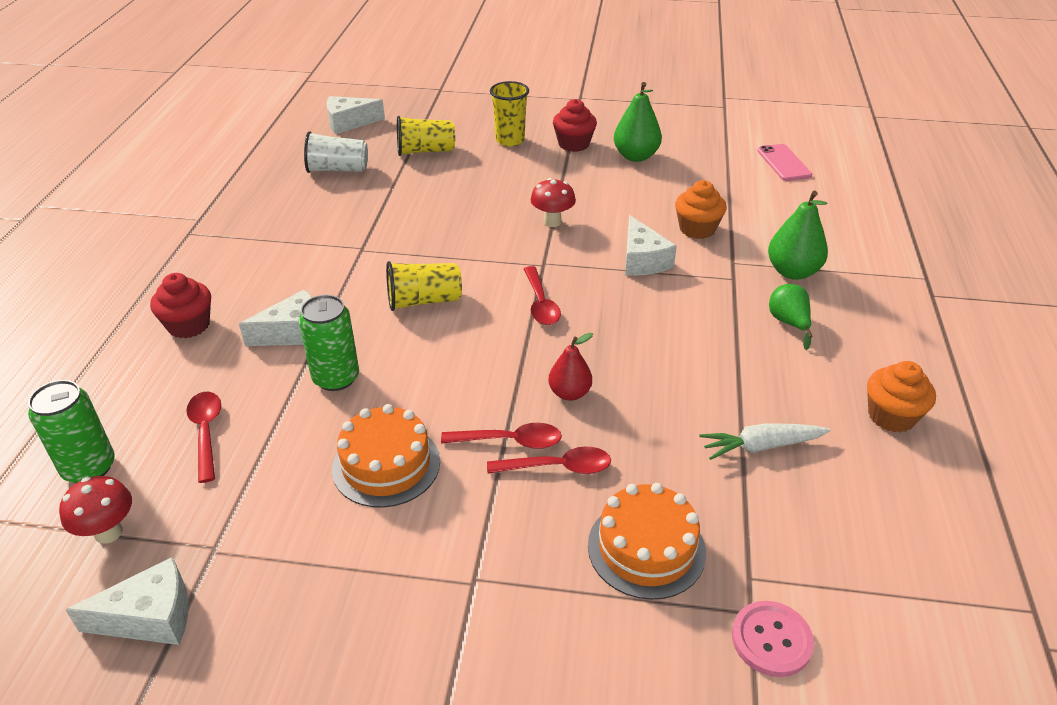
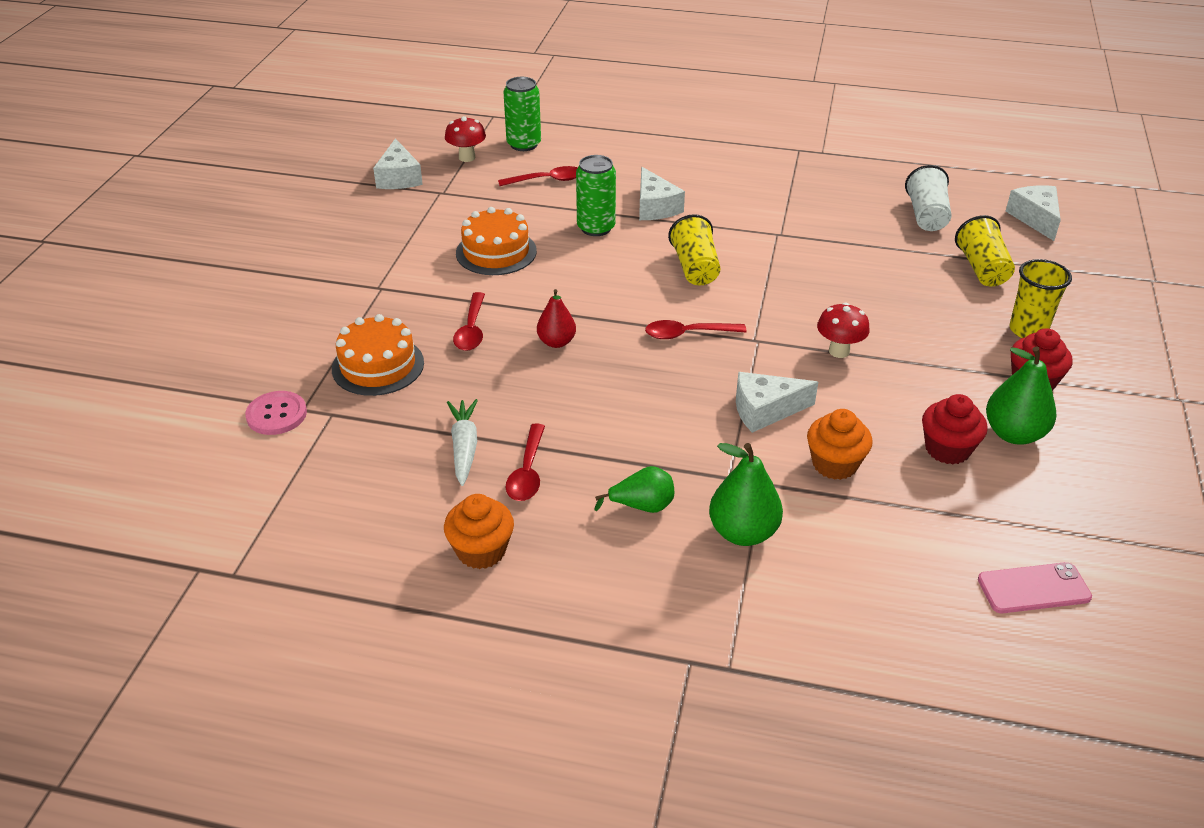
camera: 95 degrees right, 0 degrees up
(189, 325) = (668, 162): red cupcake -> red cupcake (947, 449)
(510, 441) = (506, 308): red spoon -> red spoon (527, 472)

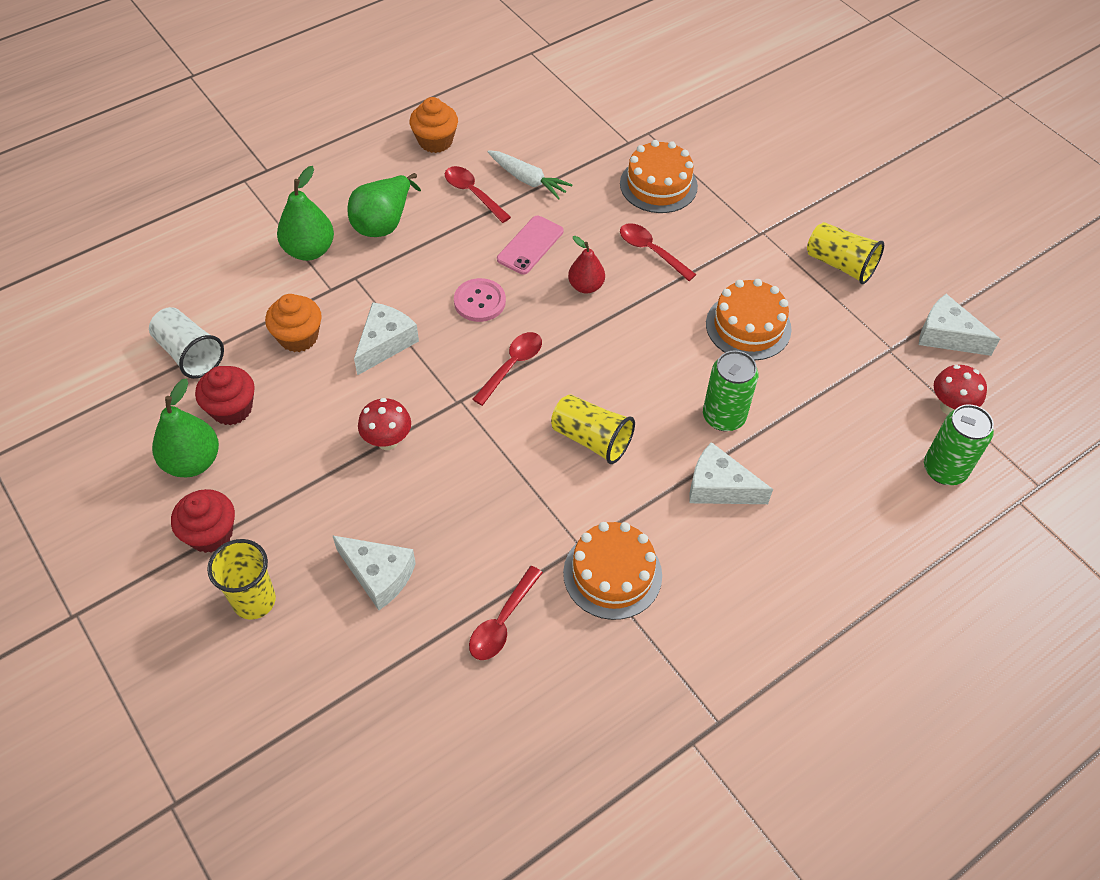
camera: 130 degrees right, 15 degrees up
(276, 415) = (654, 120): pink button -> pink button (479, 301)
(547, 180) = (847, 439): red spoon -> red spoon (502, 622)
(642, 506) = (384, 223): green pear -> green pear, size x1.52
(775, 215) = (612, 574): none -> orange cake
(926, 215) = (478, 713): white cup -> white cup (189, 354)
(982, 269) = (356, 663): yellow cup -> yellow cup (840, 265)
(1033, 588) = (105, 342): pink phone -> pink phone (530, 245)
(1035, 218) = (364, 821): white cheese -> white cheese (378, 575)

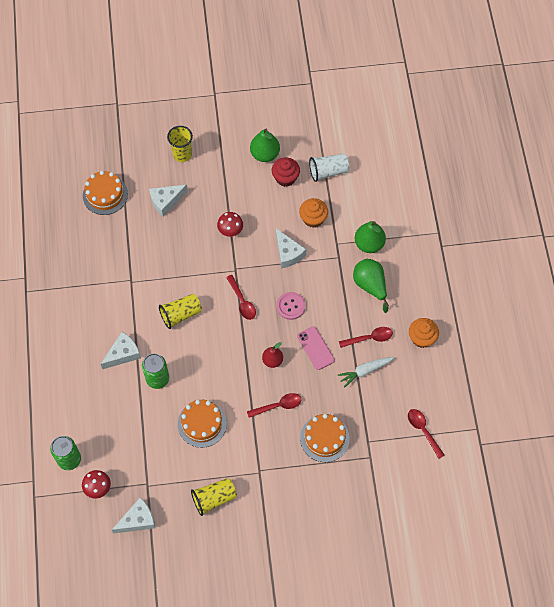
camera: 120 degrees right, 10 degrees up
(211, 534) = (223, 149): red cupcake -> none
(502, 622) = (116, 236): red spoon -> red spoon (423, 430)
(612, 574) = (110, 287): orange cake -> orange cake (105, 195)

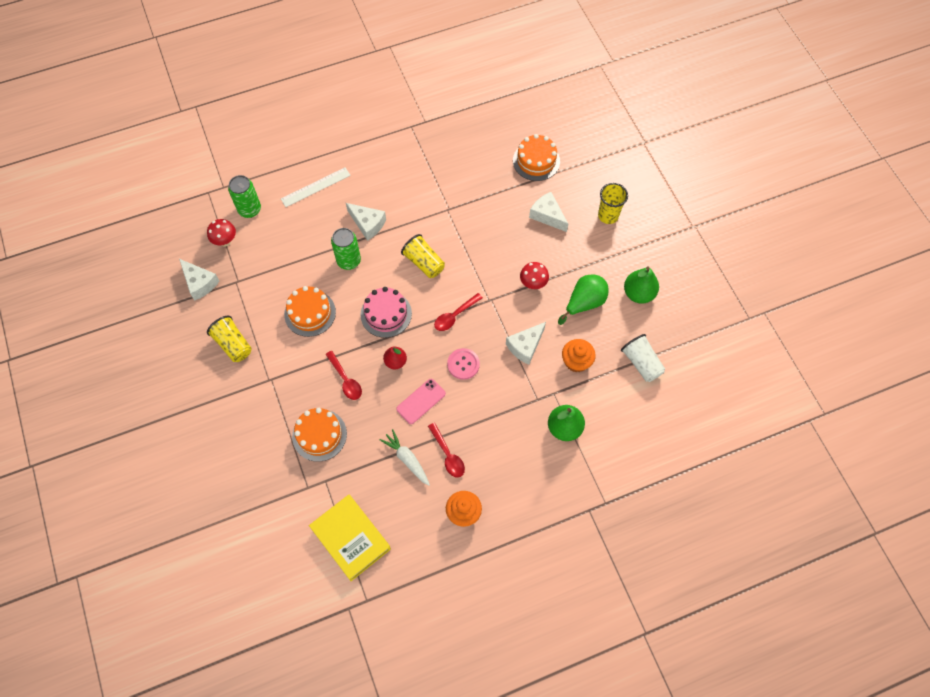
camera: 75 degrees right, 0 degrees up
(65, 392) = (315, 187): none -> white ruler
(223, 358) = (386, 314): none -> pink cake
(285, 178) = (617, 321): red cupcake -> none
(370, 285) = (512, 441): green pear -> green pear (584, 303)
(423, 430) = (351, 538): red spoon -> yellow book

